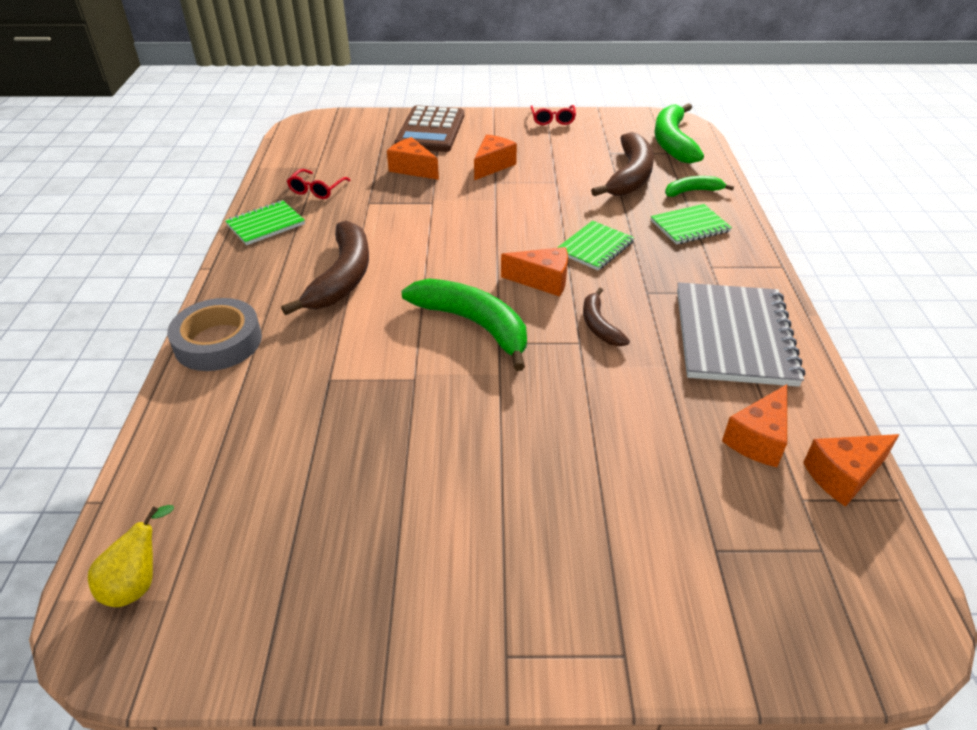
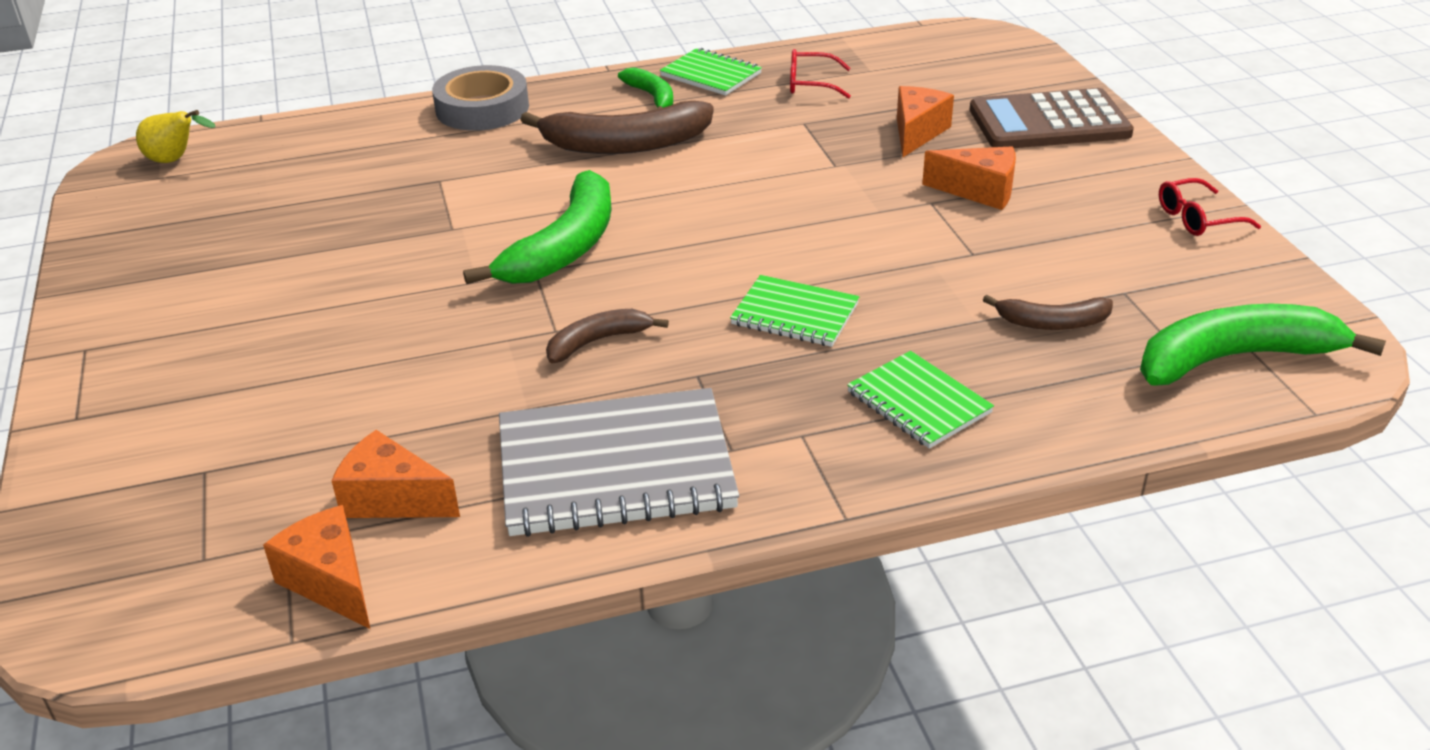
camera: 75 degrees right, 5 degrees down
(542, 281) = (683, 282): orange cheese -> none
(630, 176) = (1053, 323): brown banana -> brown banana, size x0.54
(692, 191) = (1048, 397): green banana -> green banana (652, 97)

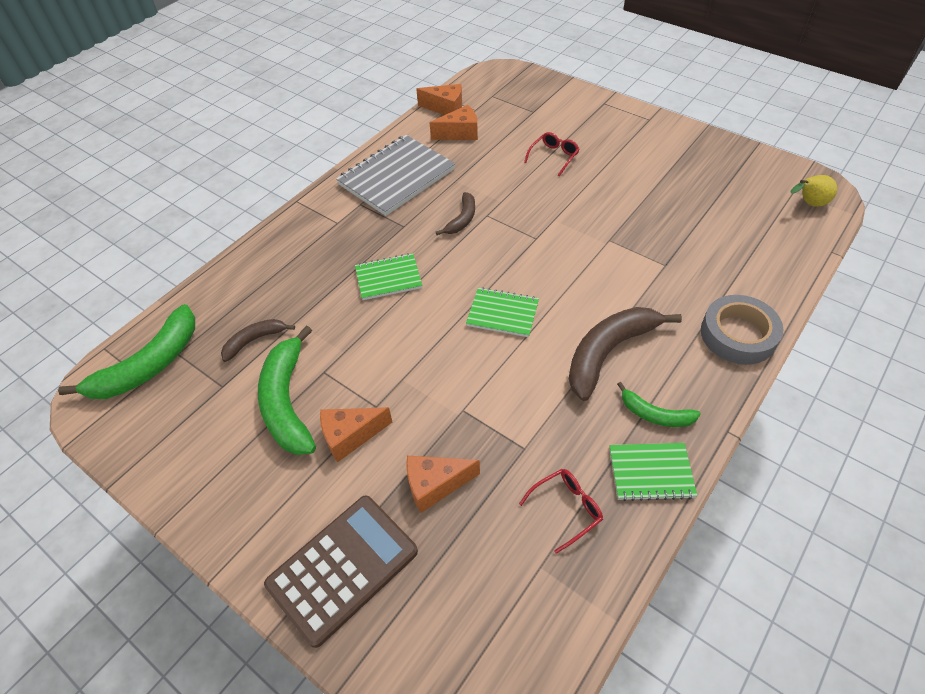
camera: 145 degrees right, 15 degrees up
(565, 247) = (540, 258): green banana -> green banana (287, 402)
(917, 133) = (435, 485): orange cheese -> orange cheese turned 90 degrees clockwise
(918, 402) = (297, 260): green notebook -> green notebook (502, 314)
(1197, 218) = (190, 490): red glasses -> red glasses (554, 157)

